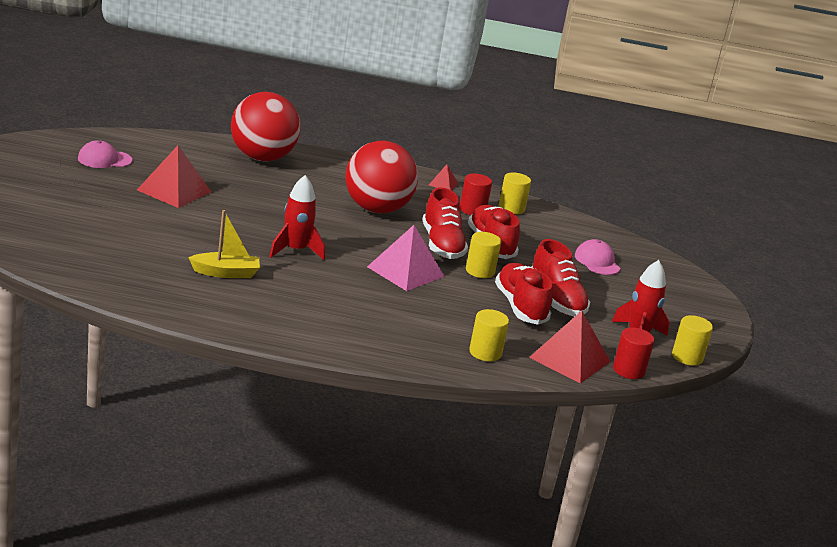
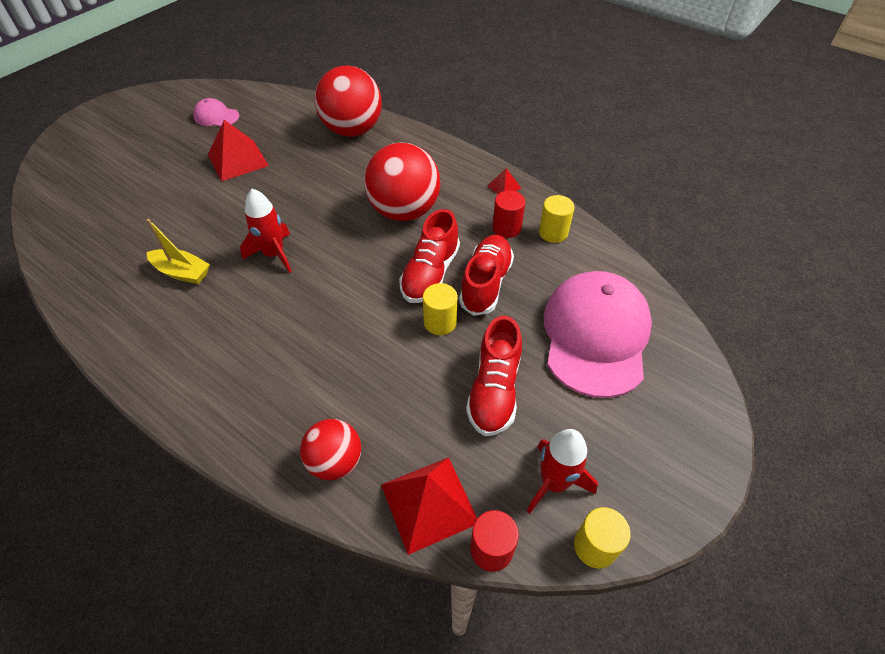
camera: 35 degrees right, 25 degrees up
(405, 271) = (357, 306): pink pyramid -> none
(485, 353) = (335, 461): yellow cylinder -> red ball
(520, 307) = (441, 391): red shoe -> none
(597, 261) = (595, 335): pink cap -> pink cap, size x2.23

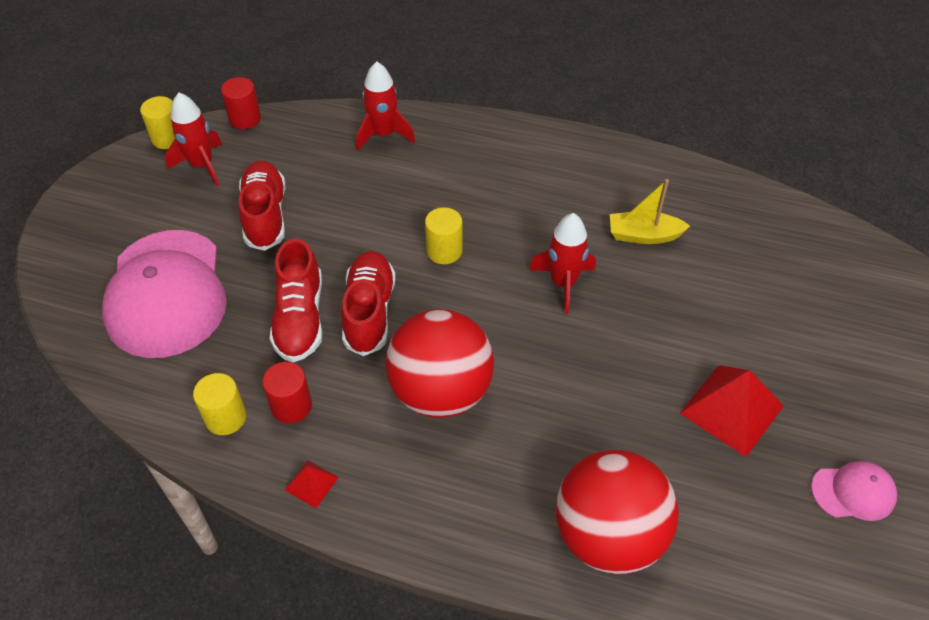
camera: 160 degrees right, 0 degrees up
(335, 461) = (383, 134): red ball -> red rocket
(429, 503) = (298, 130): red pyramid -> none
(440, 322) = (338, 261): yellow cylinder -> yellow cylinder (444, 251)

